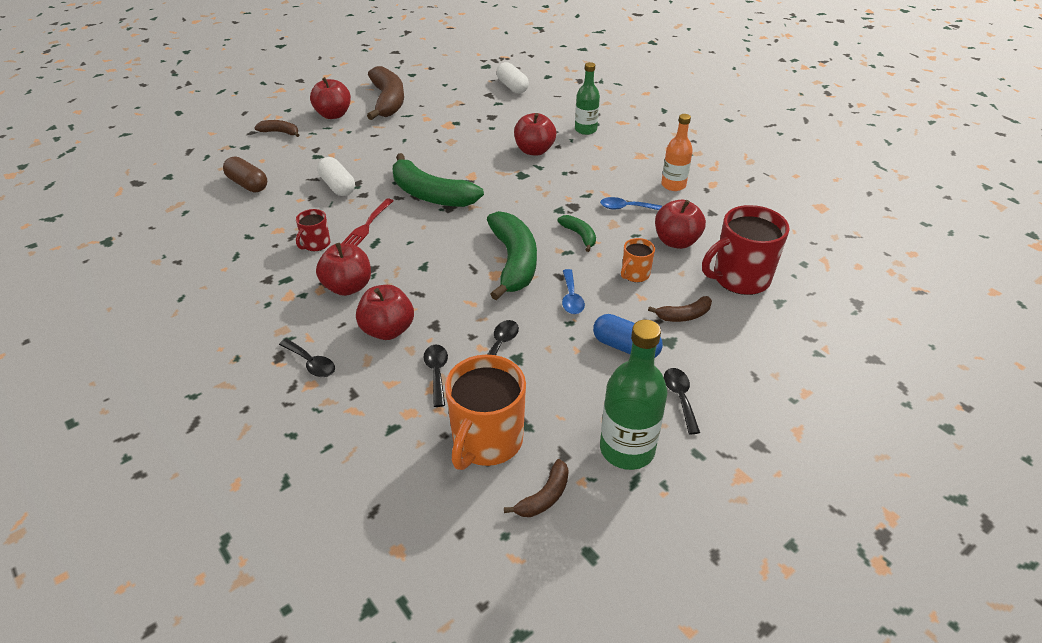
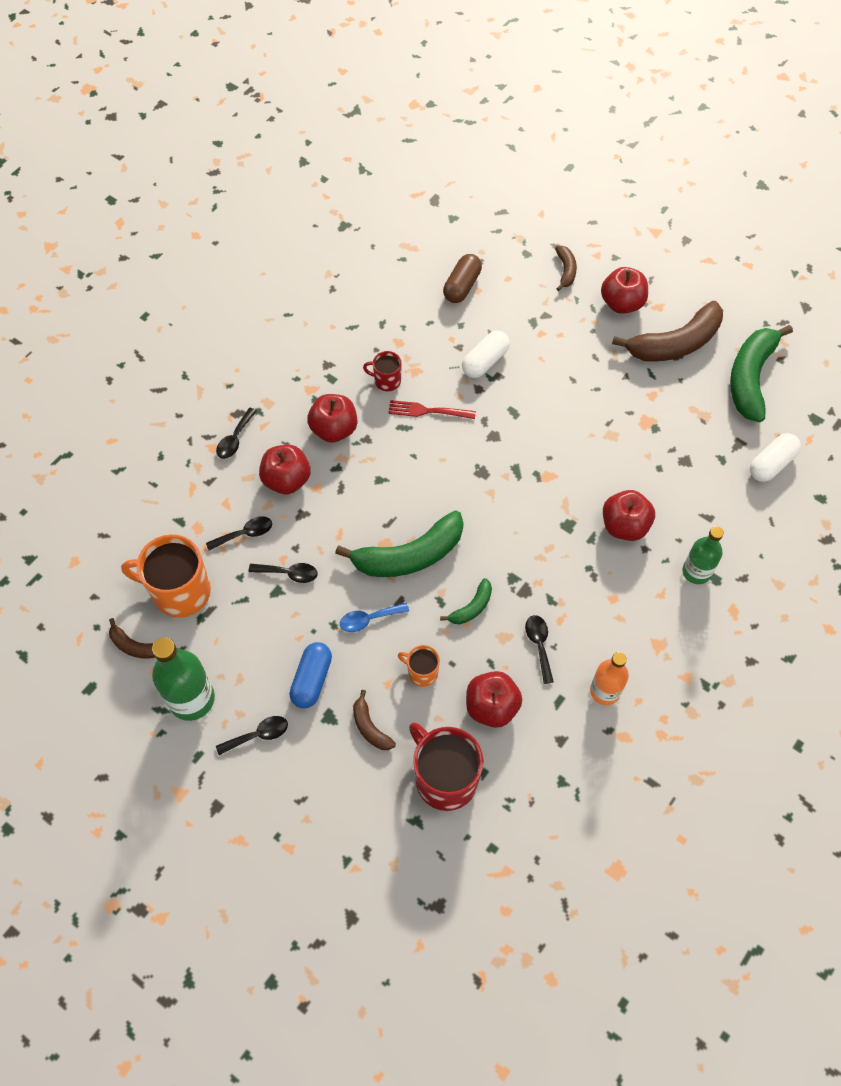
camera: 75 degrees right, 20 degrees up
(431, 195) = (499, 448): green banana -> green banana (750, 378)
(625, 208) = (539, 645): blue spoon -> black spoon

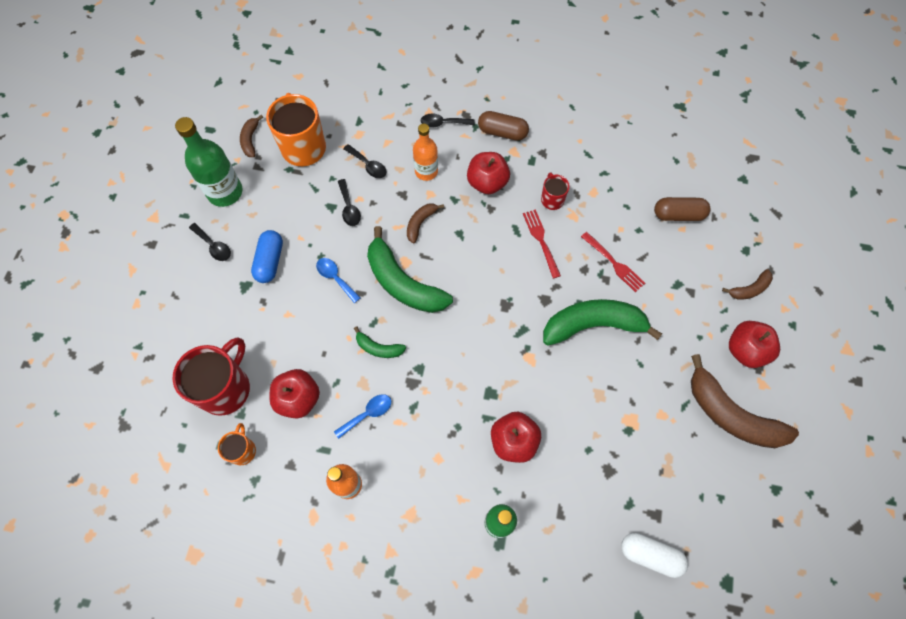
camera: 65 degrees right, 5 degrees up
(280, 389) = (502, 132): none -> brown capsule
(287, 480) = (426, 171): red apple -> orange bottle
(312, 679) = (270, 261): blue capsule -> blue capsule turned 75 degrees counterclockwise
(370, 727) = (247, 317): brown banana -> brown banana (420, 223)
(422, 672) = (307, 334): orange mug -> orange mug (243, 450)
(485, 361) = (614, 263): white capsule -> red fork
(539, 645) = (368, 414): black spoon -> blue spoon
(750, 378) = (736, 500): green banana -> green banana (593, 325)

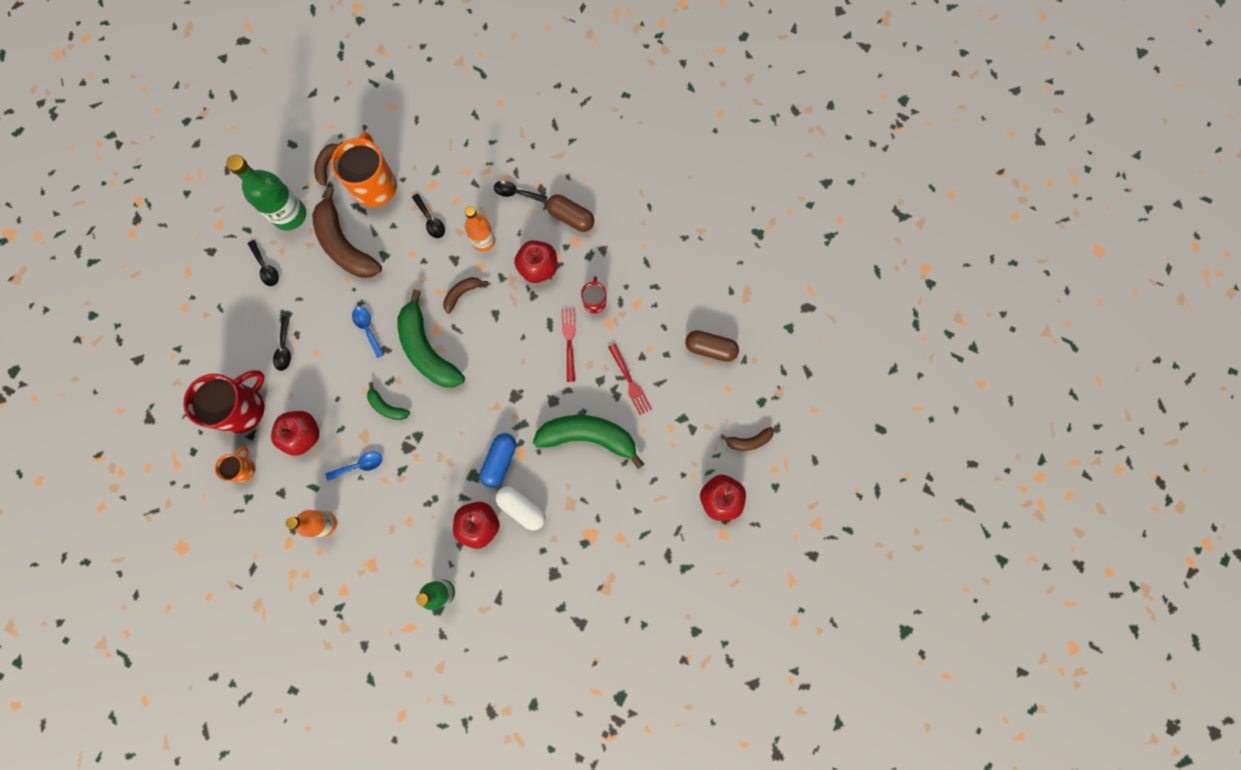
camera: 15 degrees right, 10 degrees up
(270, 261) = (313, 296): blue capsule -> blue capsule (500, 461)
(349, 208) = (400, 261): black spoon -> black spoon (284, 348)
(650, 555) = (563, 655): white capsule -> white capsule (522, 508)
(731, 414) = (682, 554): brown banana -> brown banana (345, 245)

